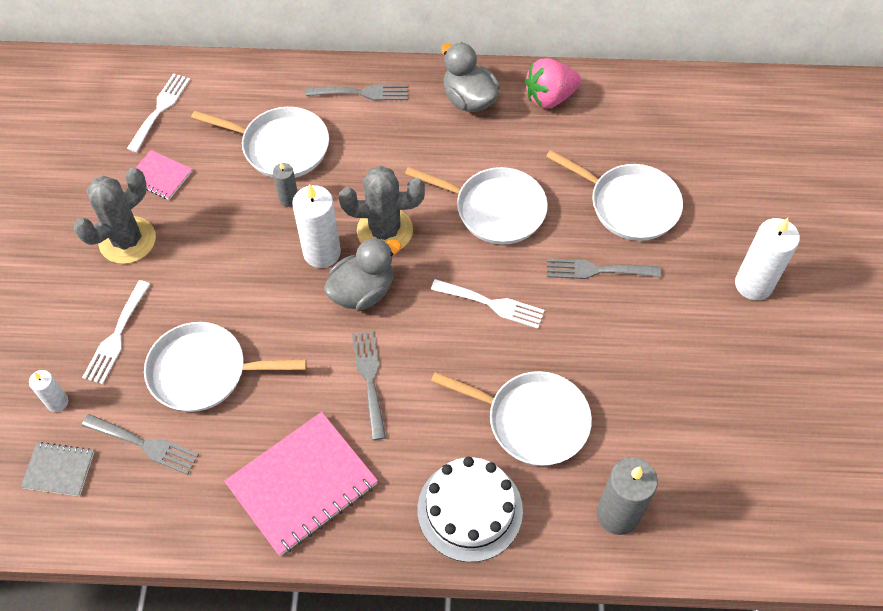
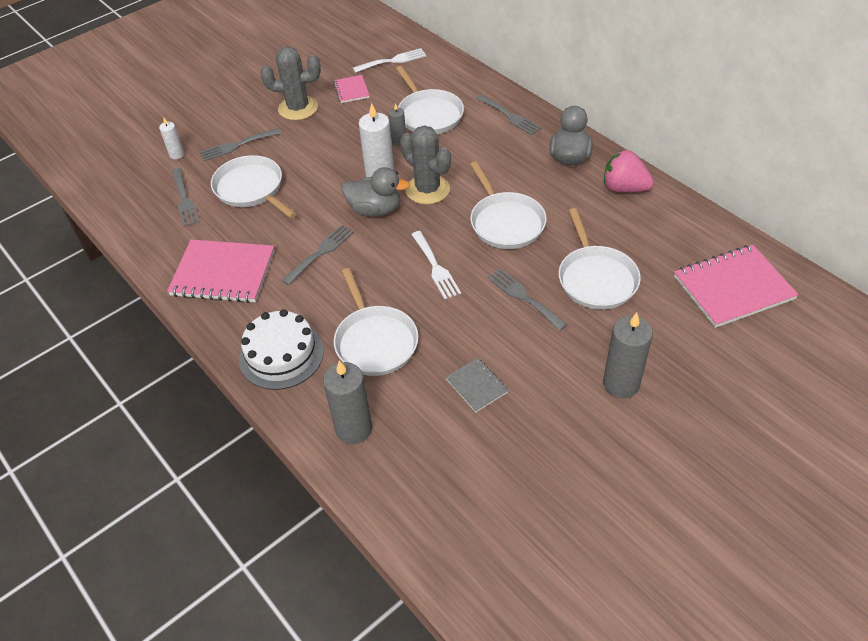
camera: 50 degrees right, 10 degrees down
(59, 470) = (139, 182): grey notebook -> grey notebook (477, 386)
(116, 336) = (237, 145): white fork -> grey fork
(730, 131) = (733, 288): none -> pink notebook
(753, 284) = (621, 384): white candle -> grey candle

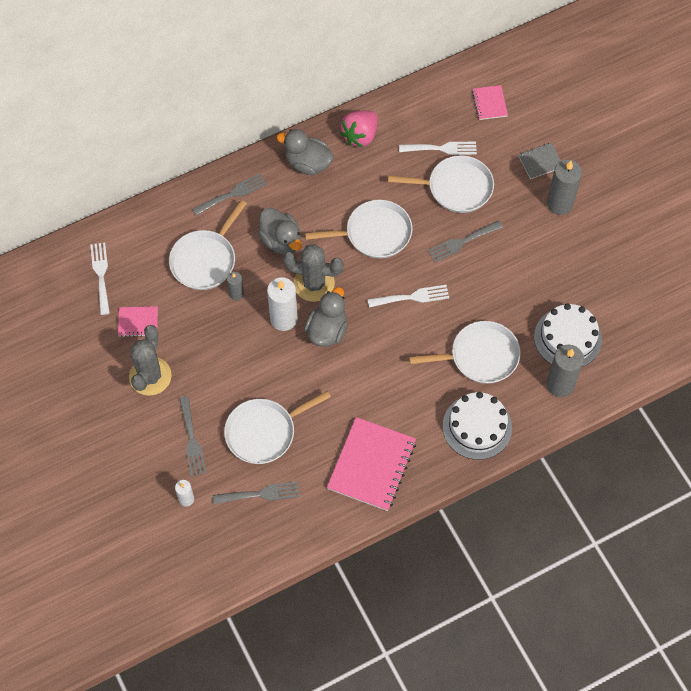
camera: 80 degrees left, 15 degrees up
(321, 252) = (368, 382): grey fork -> none
(422, 426) = (567, 338): none -> white cake
(427, 189) = (314, 283): grey cactus -> grey cactus turned 45 degrees clockwise
(429, 115) = (205, 260): white pan -> white pan turned 135 degrees clockwise
(469, 157) = (281, 241): none -> grey duck
(477, 386) = (540, 295): grey notebook -> grey notebook (540, 161)
(643, 256) = (442, 148): none -> white fork
(733, 288) = (489, 103): pink notebook -> pink notebook, size x0.50

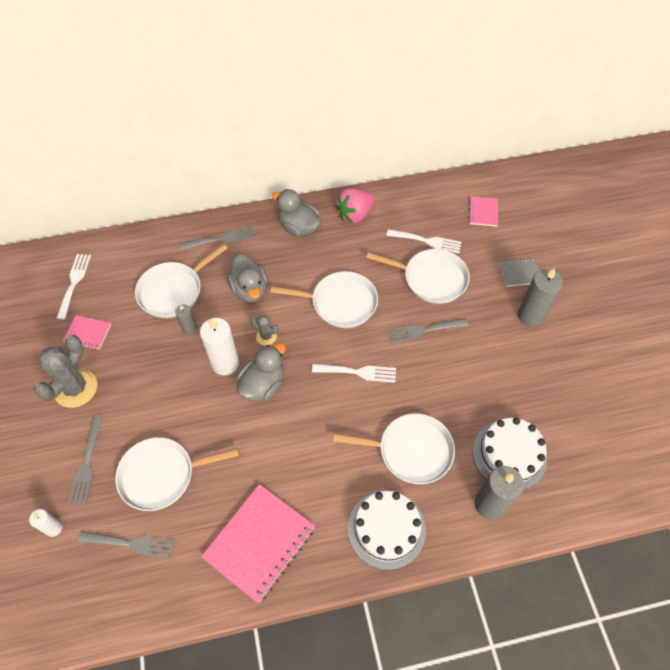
camera: 15 degrees right, 5 degrees down
(314, 283) = (266, 336): grey cactus -> grey cactus, size x0.51

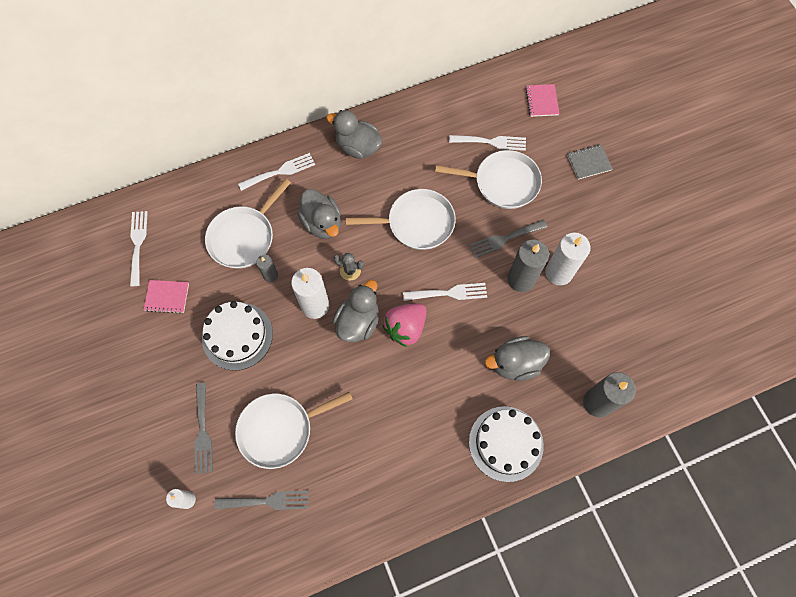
camera: 10 degrees left, 10 degrees up
(75, 388) = (170, 356): grey cactus -> none
(222, 239) = (280, 171): grey fork -> white fork
(259, 543) = (389, 478): pink notebook -> none
(354, 214) = (412, 123): pink strawberry -> pink strawberry (405, 328)
(411, 451) = (515, 363): white pan -> grey duck
(472, 370) = (558, 273): none -> white candle
(509, 454) = (608, 351): white cake -> white cake (237, 336)
(530, 316) = (606, 207): grey candle -> grey candle (521, 279)

